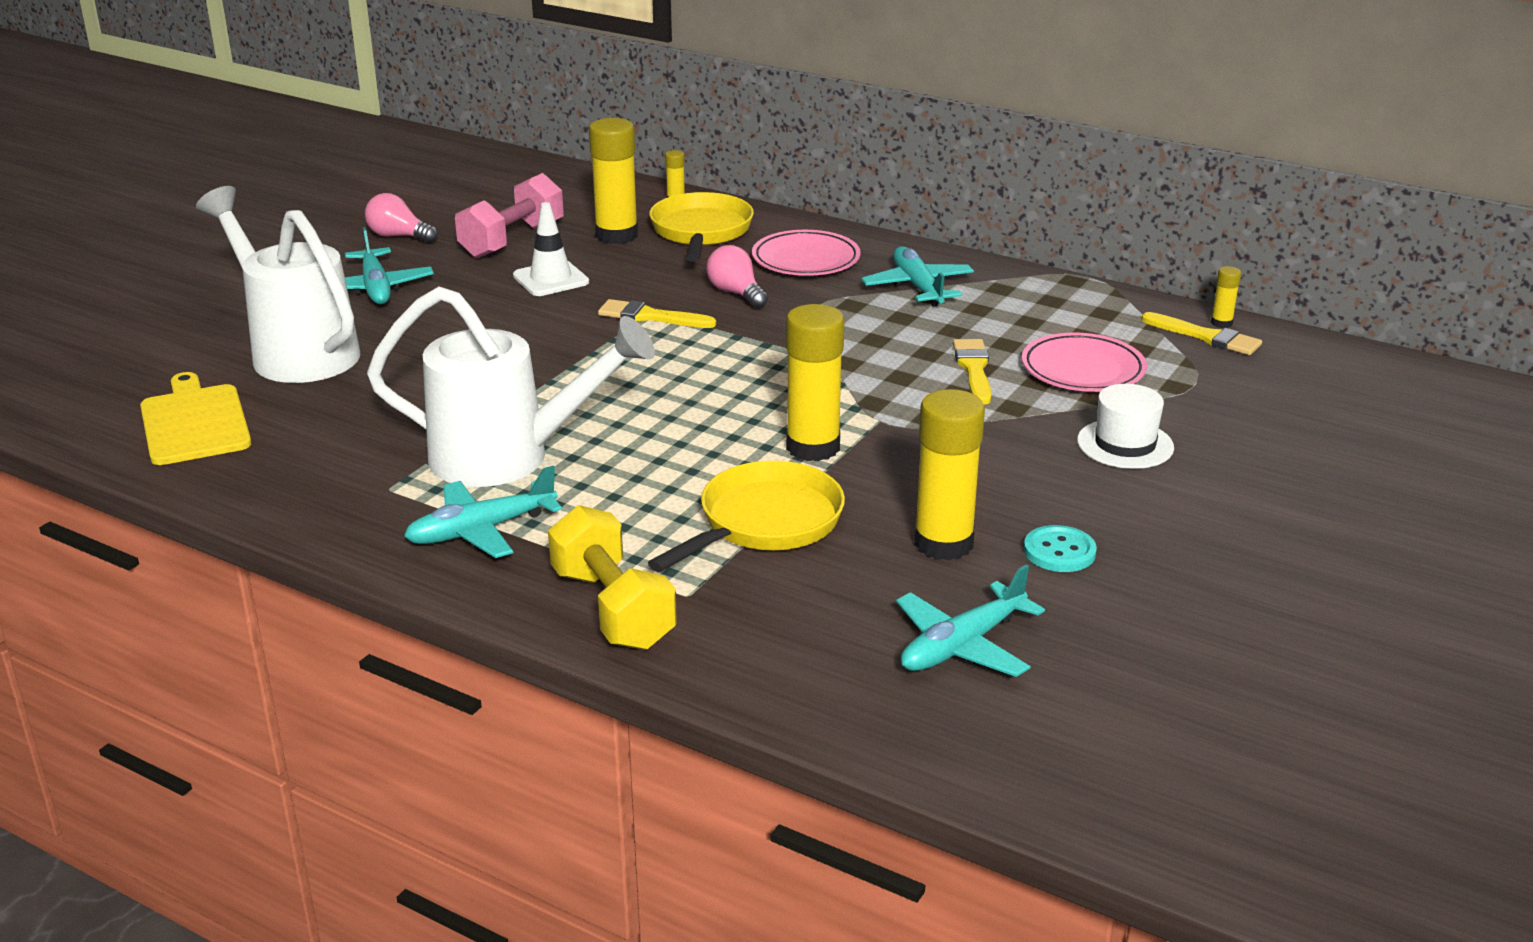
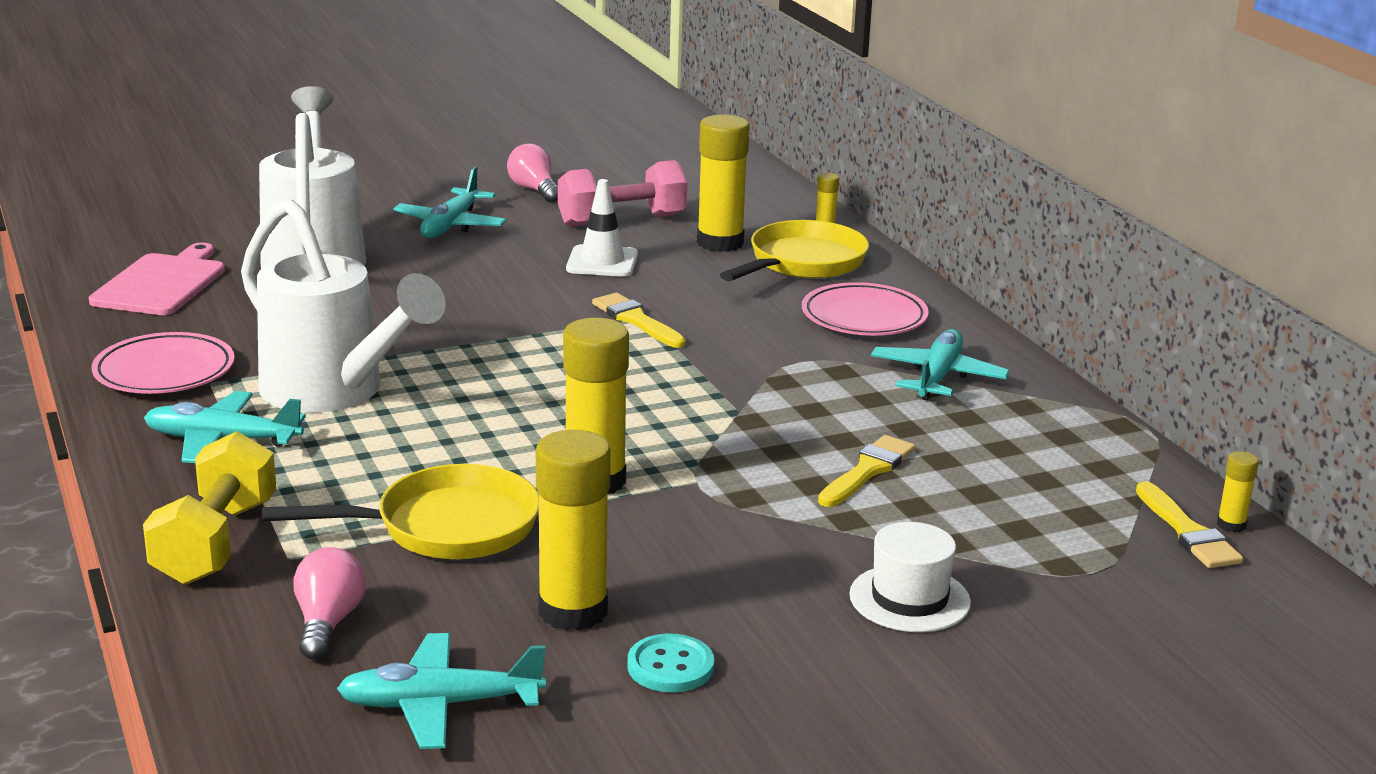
camera: 35 degrees right, 5 degrees down
(194, 422) = (162, 283): yellow cutting board -> pink cutting board
(736, 293) = (747, 325): pink light bulb -> pink light bulb (328, 623)
(1082, 370) = (984, 513): pink plate -> pink plate (164, 371)

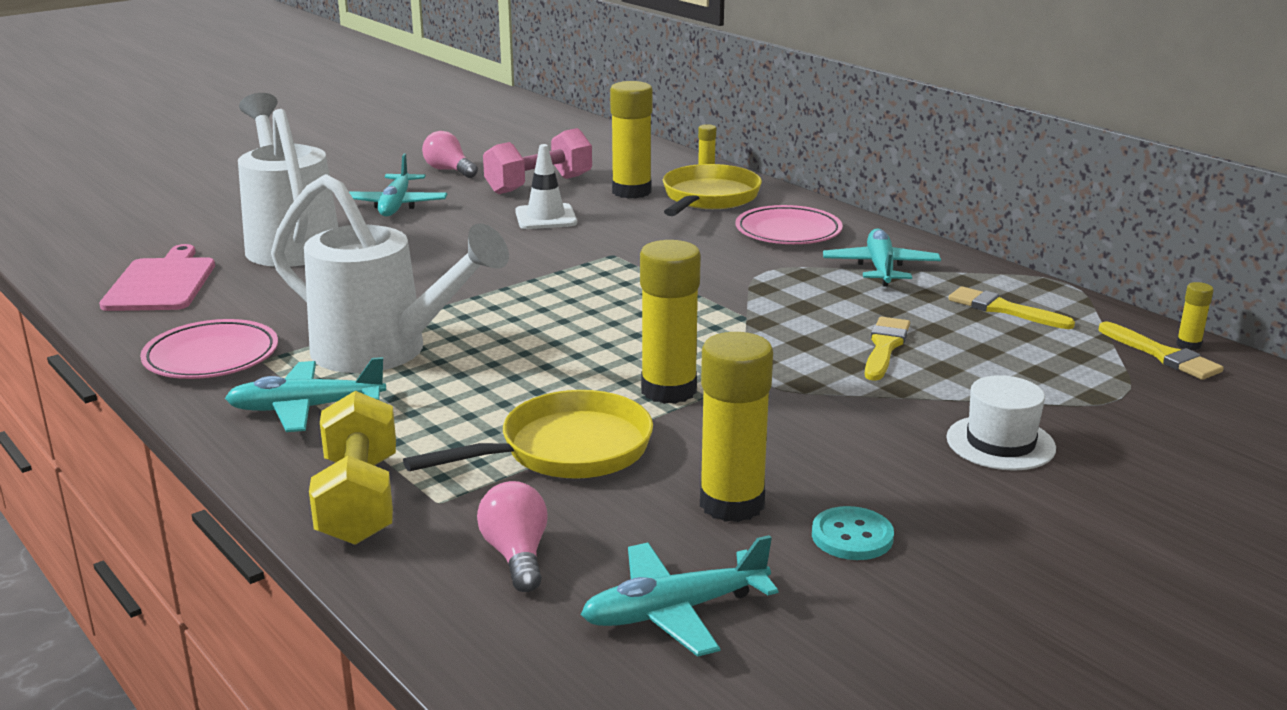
camera: 15 degrees left, 0 degrees up
(636, 320) = (607, 258): yellow brush -> yellow brush (1003, 309)

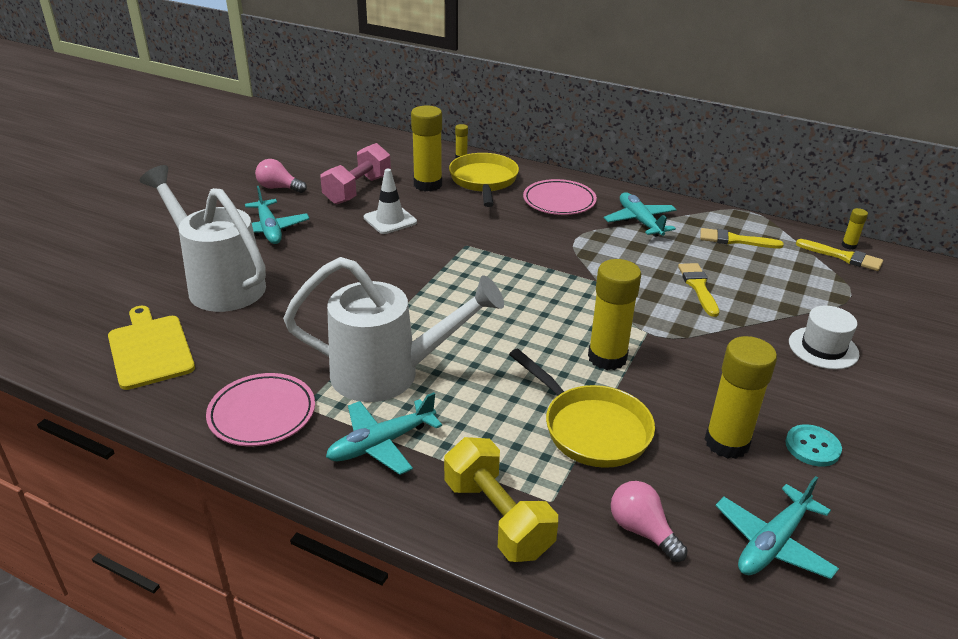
camera: 25 degrees left, 10 degrees up
(161, 283) = (150, 349): pink cutting board -> yellow cutting board
(566, 450) = (591, 428): yellow pan -> yellow pan turned 105 degrees clockwise

